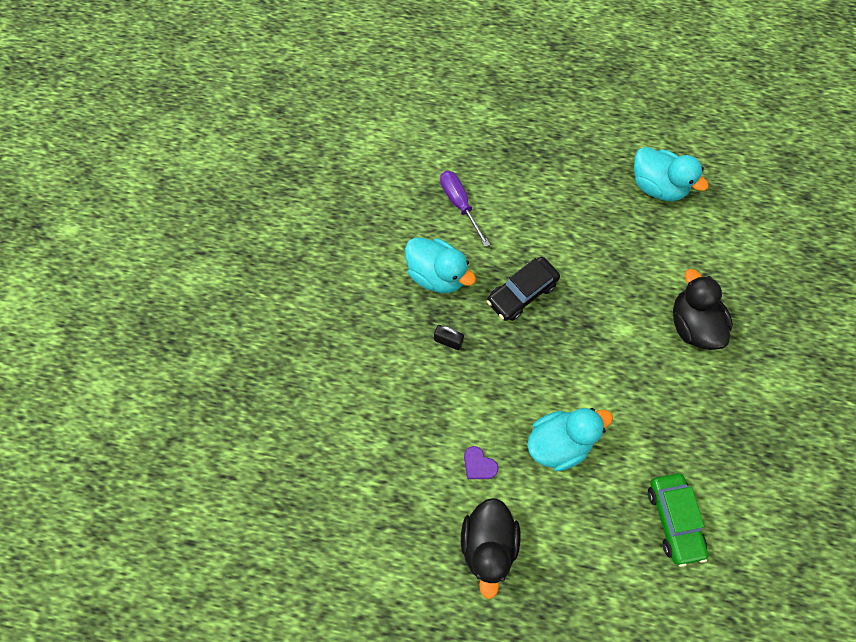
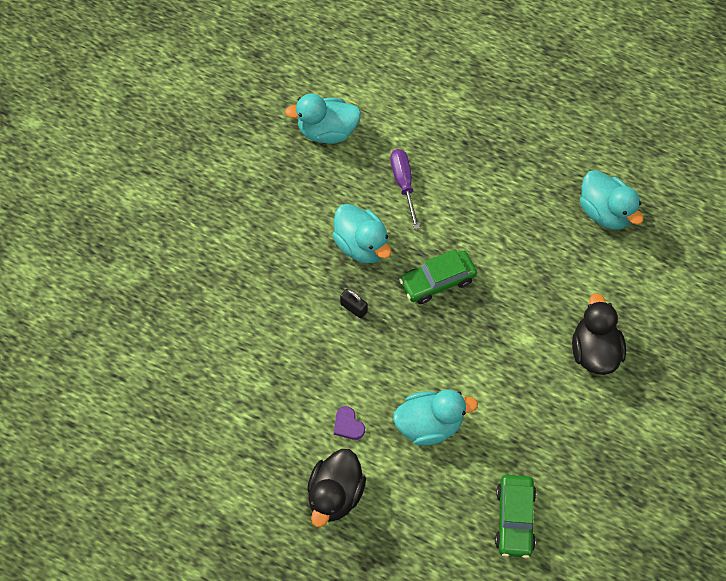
camera: 15 degrees right, 5 degrees down
(370, 170) = (327, 131): none -> turquoise duck
(521, 293) = (437, 281): black car -> green car

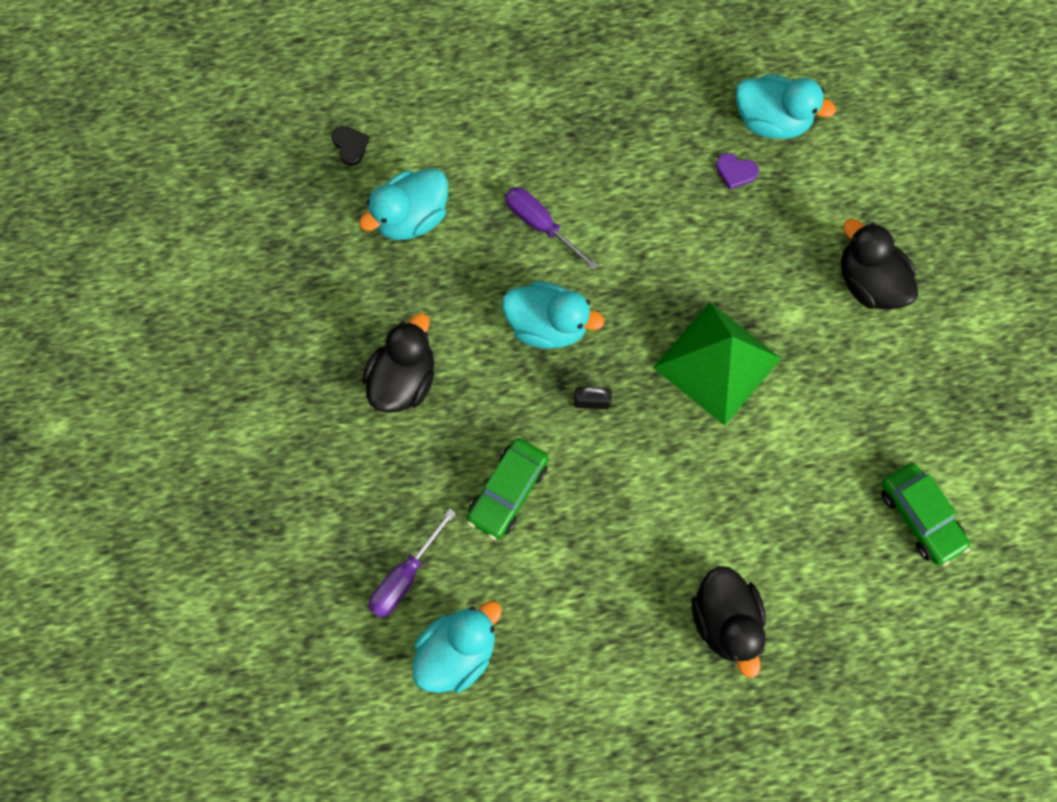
camera: 35 degrees left, 10 degrees up
(160, 335) = (405, 576): none -> purple screwdriver
(249, 221) = (403, 379): none -> black duck
(323, 69) = (350, 146): none -> black heart
(348, 425) = (682, 535): purple heart -> purple heart (735, 171)
(429, 424) = (764, 476): turquoise duck -> turquoise duck (457, 650)
(437, 281) = (657, 312): green car -> green car (508, 491)
(452, 336) = (717, 362): none -> green pyramid

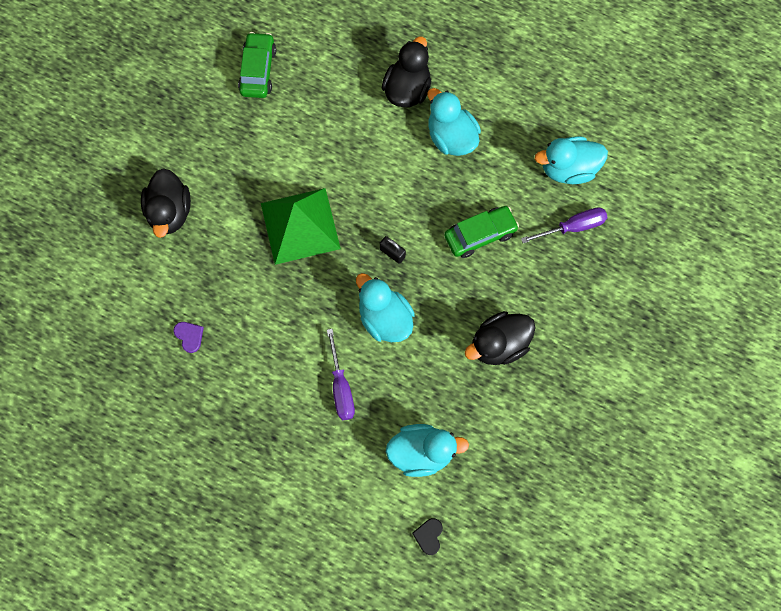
camera: 145 degrees left, 0 degrees up
(771, 120) = (137, 354): turquoise duck -> turquoise duck (451, 137)

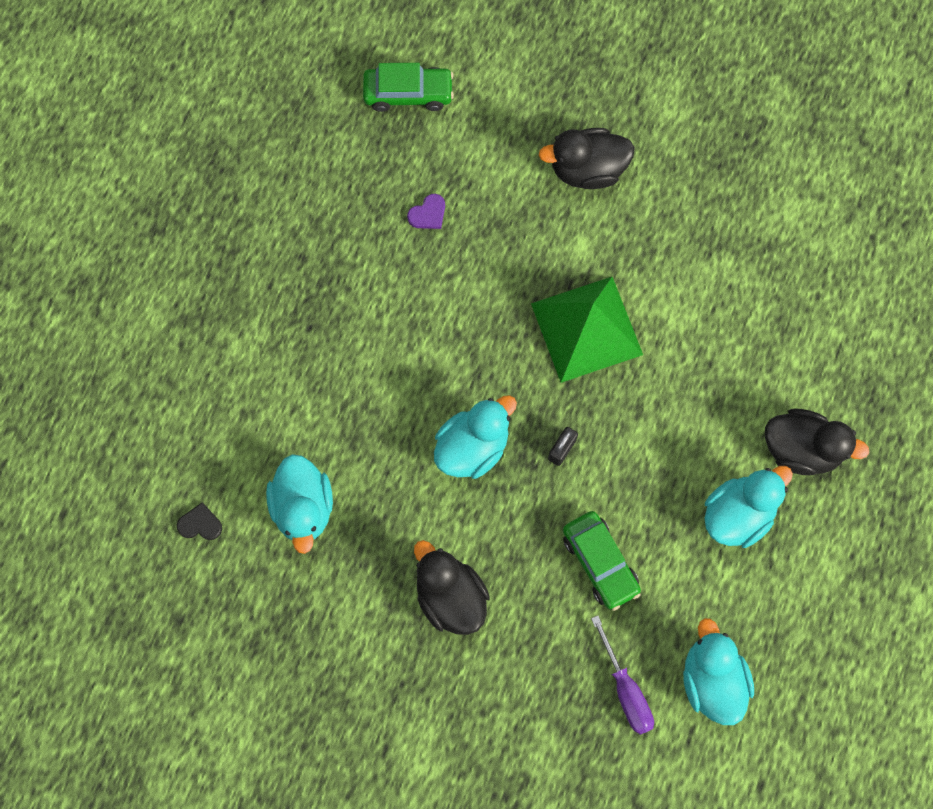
camera: 85 degrees right, 0 degrees up
(258, 70) = (800, 251): green car -> green car (408, 93)
(341, 387) = (378, 401): purple screwdriver -> none

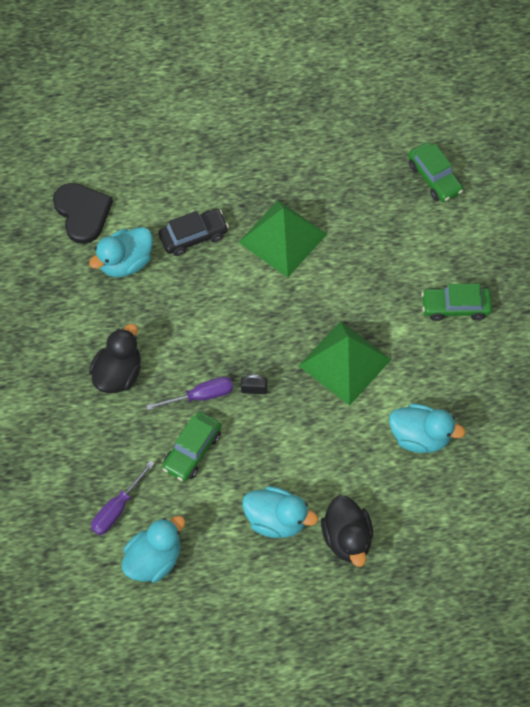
camera: 60 degrees right, 10 degrees down
(200, 524) = (82, 213): black heart -> black heart, size x2.20
(317, 407) = (193, 236): none -> black car
(383, 306) = (282, 238): none -> green pyramid
(428, 214) = (361, 231): purple heart -> none
(472, 447) = (223, 336): turquoise duck -> turquoise duck (420, 436)
(535, 514) = (201, 396): none -> purple screwdriver
(587, 169) = (455, 307): black duck -> green car

